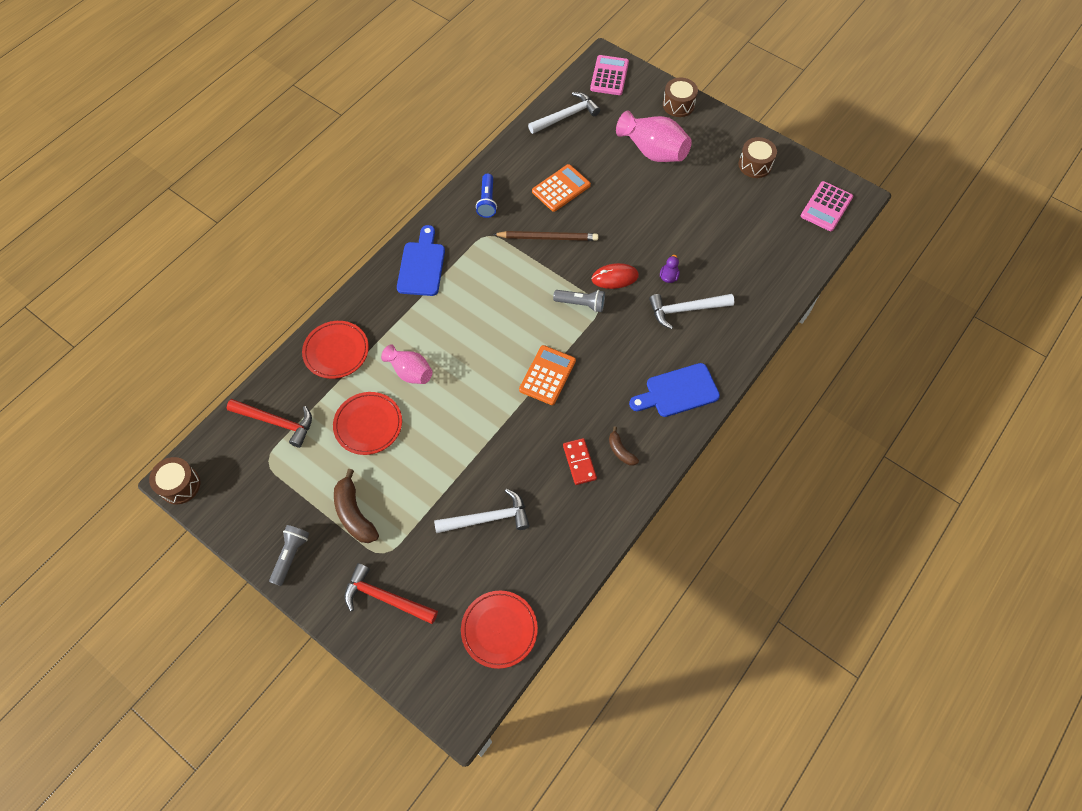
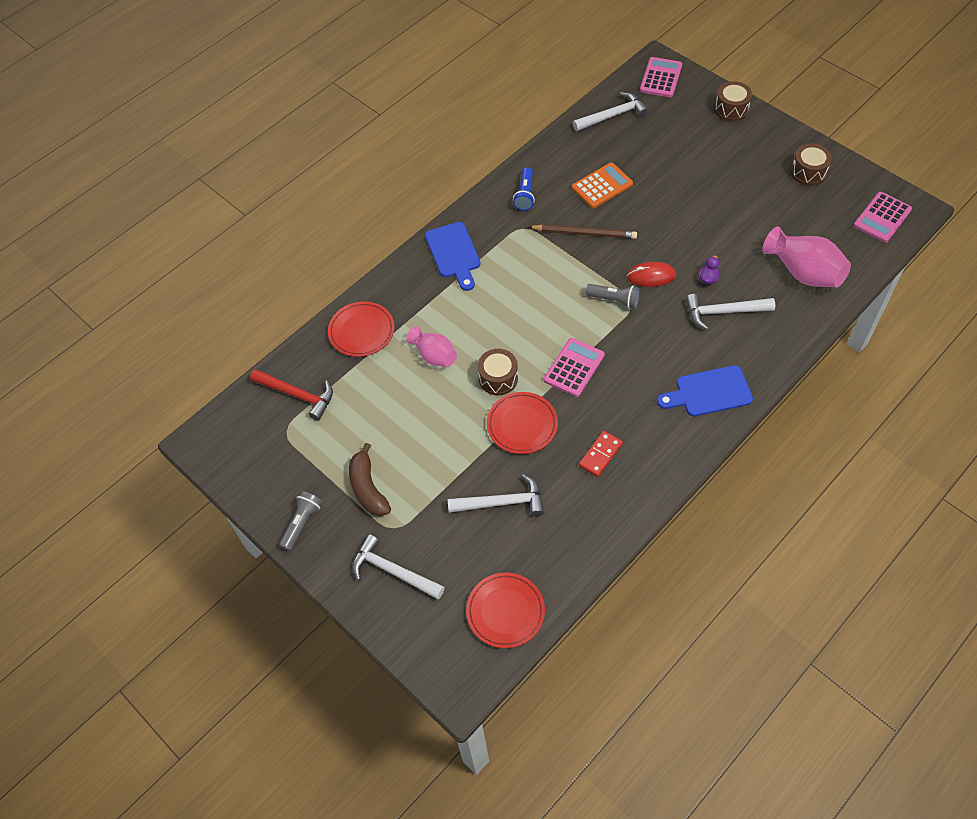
camera: 10 degrees right, 5 degrees down
(180, 485) = (198, 448): brown drum -> brown drum (498, 378)
(368, 425) = (388, 403): red plate -> red plate (522, 425)
(385, 598) = (393, 571): red hammer -> white hammer
(422, 265) = (454, 253): blue cutting board -> blue cutting board turned 150 degrees clockwise
(547, 375) = (574, 368): orange calculator -> pink calculator
(579, 462) = (600, 455): red domino -> red domino turned 45 degrees clockwise
(621, 451) = (644, 446): brown banana -> none
(653, 151) = (701, 154): pink vase -> pink vase (803, 272)

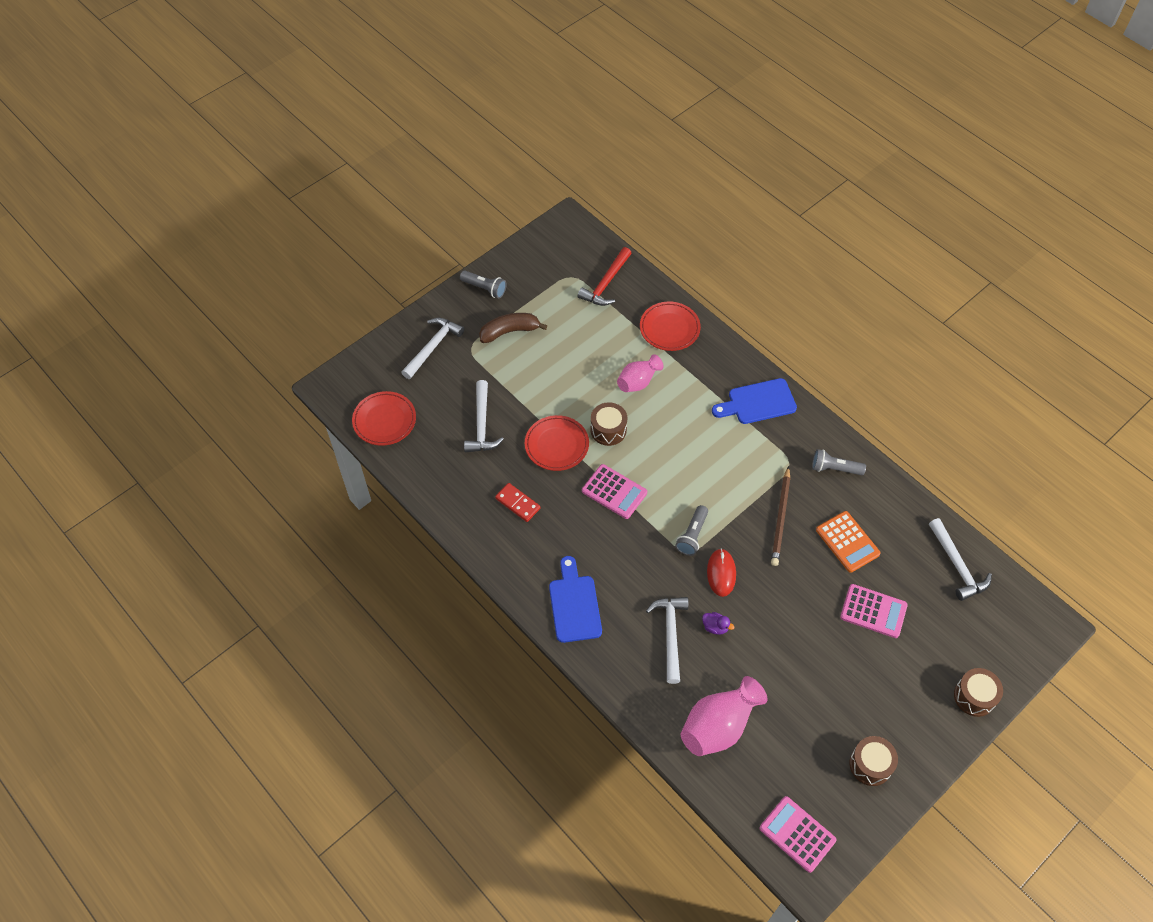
camera: 90 degrees right, 0 degrees up
(525, 195) = (834, 468): blue flashlight -> grey flashlight
(661, 78) = (1024, 625): pink calculator -> pink calculator (873, 611)

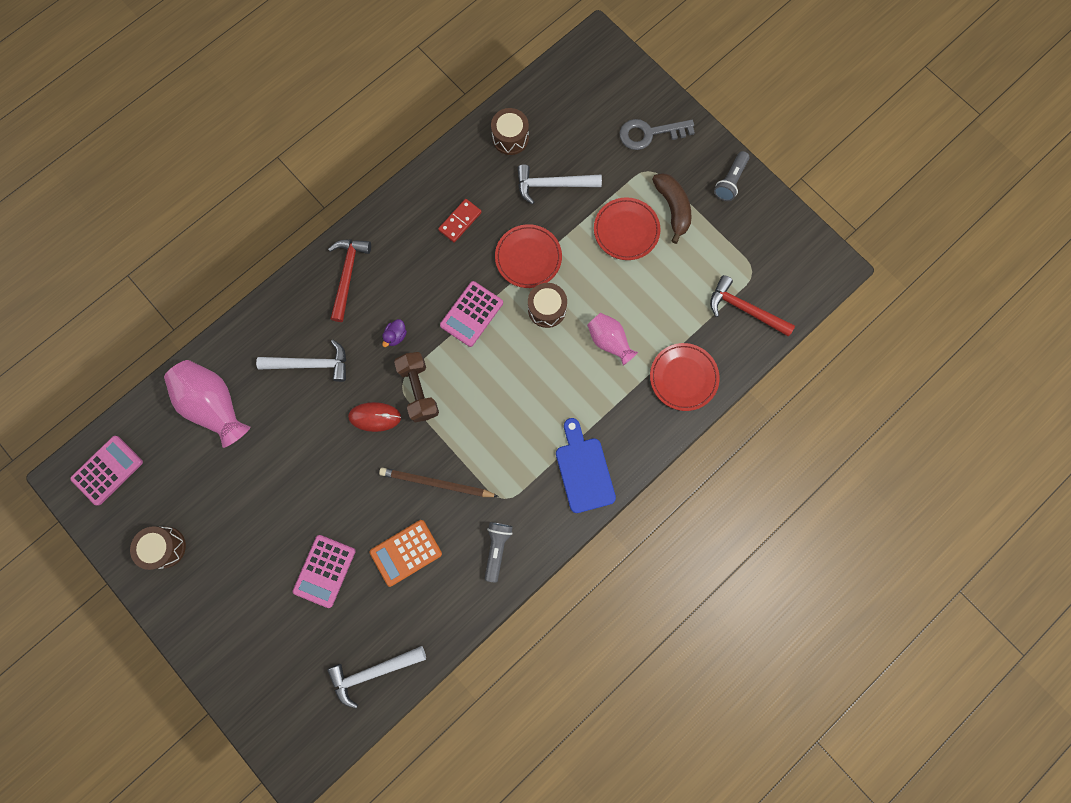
camera: 90 degrees right, 20 degrees up
(384, 420) = (557, 95): red plate -> red plate (626, 230)
(433, 347) = (649, 134): white hammer -> grey key
(574, 604) = (348, 275): blue cutting board -> red hammer
(692, 535) = (419, 390): grey flashlight -> brown dumbbell
(715, 627) = (316, 408): purple duck -> purple duck (396, 336)
(974, 696) = (224, 665): brown drum -> brown drum (510, 138)

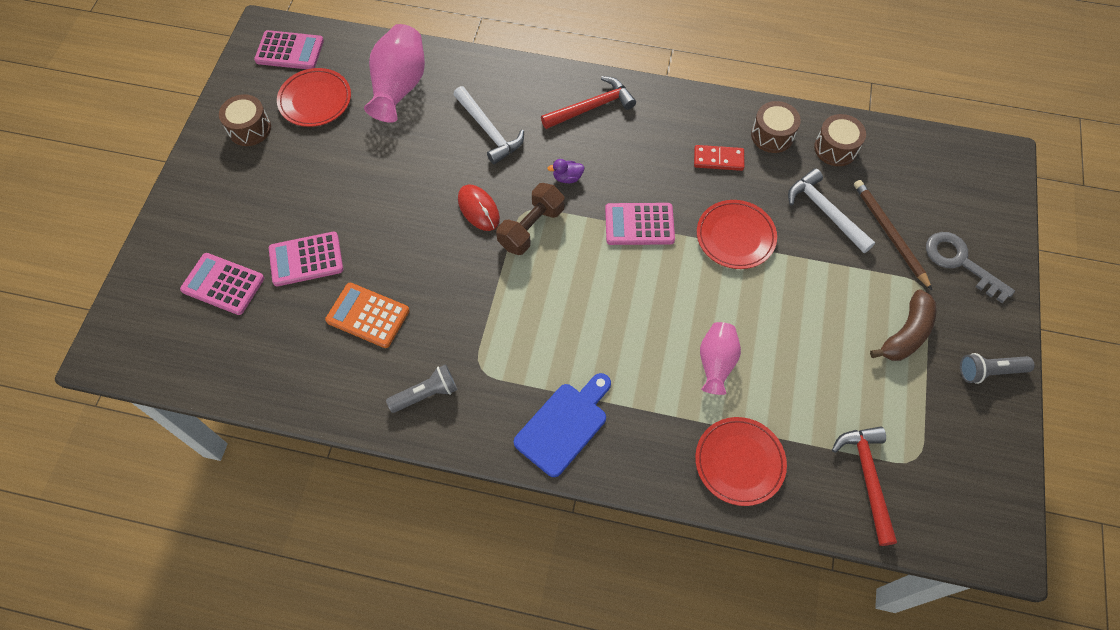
camera: 55 degrees right, 15 degrees down
(300, 646) = (223, 284): none -> pink calculator
(373, 672) = (234, 360): white hammer -> none
(436, 483) = (453, 299): brown pencil -> brown pencil (889, 234)
(547, 309) = (699, 285): brown drum -> brown drum (772, 135)
(626, 230) = (842, 305): red plate -> red plate (315, 100)

